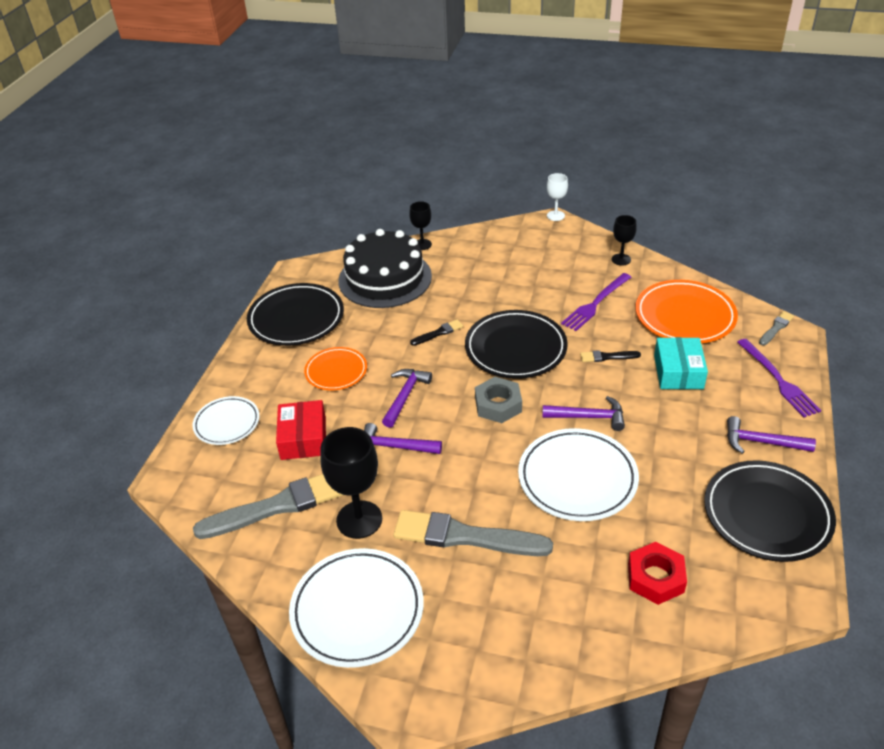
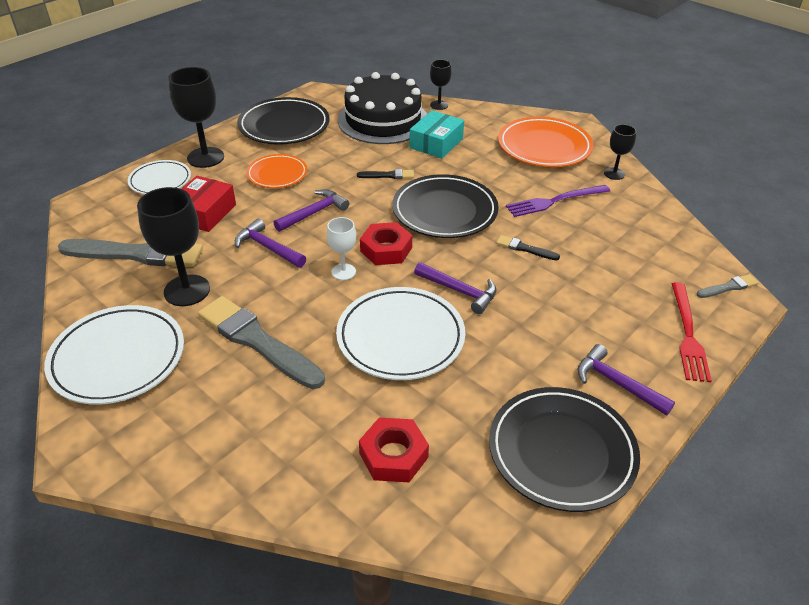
camera: 25 degrees right, 0 degrees up
(249, 381) = (205, 157): none -> black goblet
(498, 405) = (386, 249): grey nut -> red nut
(555, 216) = (582, 119): white goblet -> white goblet (343, 272)
(678, 372) = (584, 287): turquoise box -> turquoise box (436, 143)
(684, 316) = (636, 242): orange plate -> orange plate (544, 147)
(778, 379) = (688, 334): purple fork -> red fork

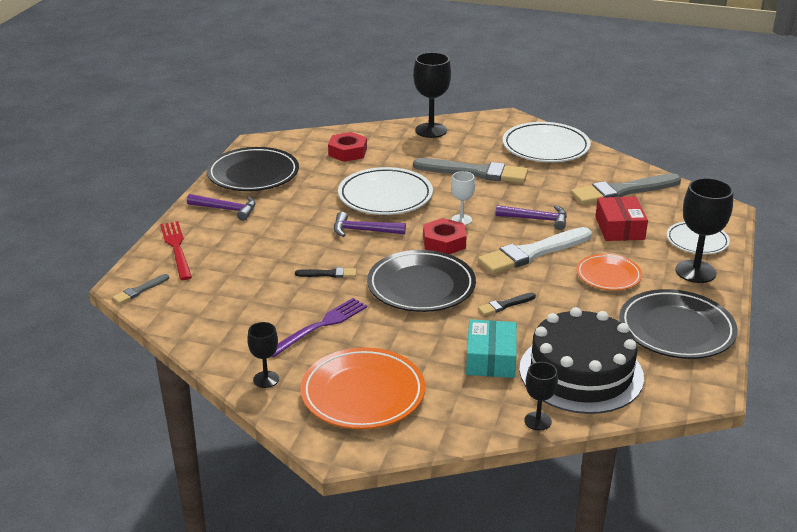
camera: 155 degrees right, 10 degrees down
(187, 290) = (555, 182): black goblet -> black goblet (431, 130)
(314, 213) = (533, 253): purple hammer -> white brush

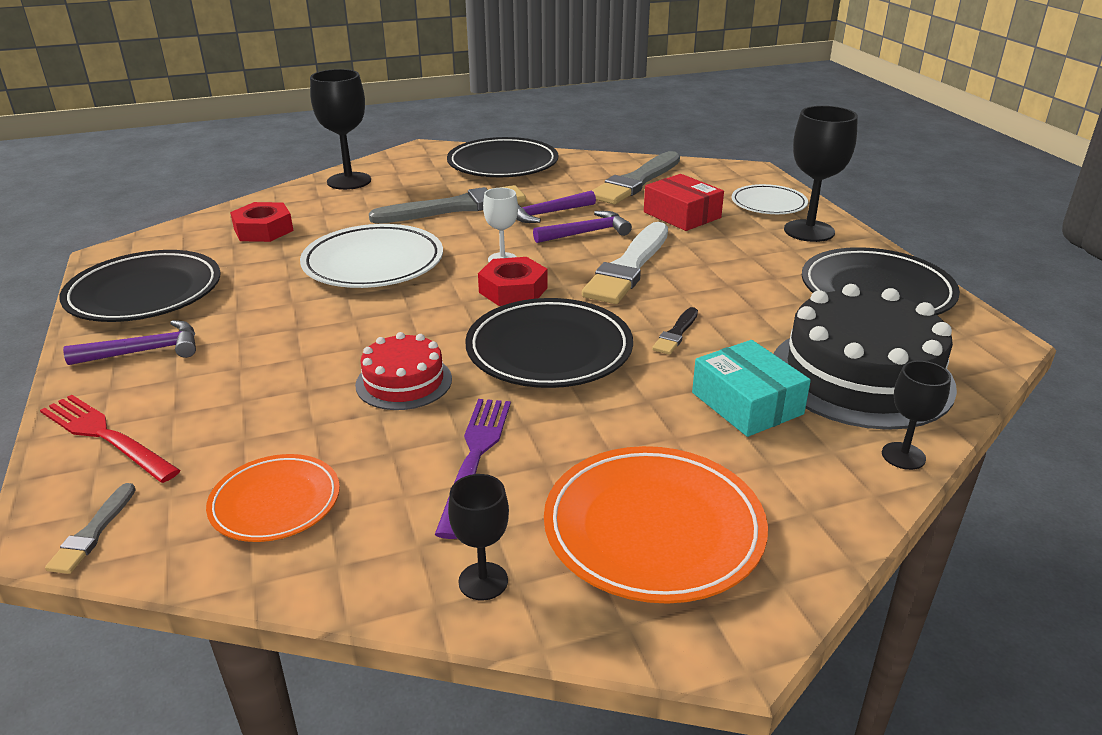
camera: 35 degrees left, 0 degrees up
(328, 274) = (404, 382): black brush -> red cake
(363, 231) = (391, 311): purple hammer -> purple hammer (546, 214)
(545, 147) = (503, 164): white plate -> black plate
(608, 275) = (737, 263): orange plate -> orange plate (275, 502)

